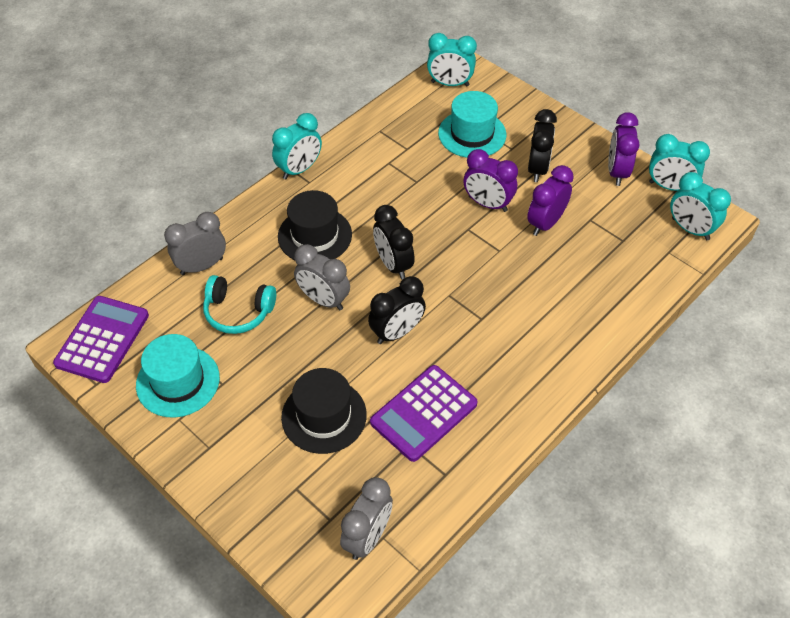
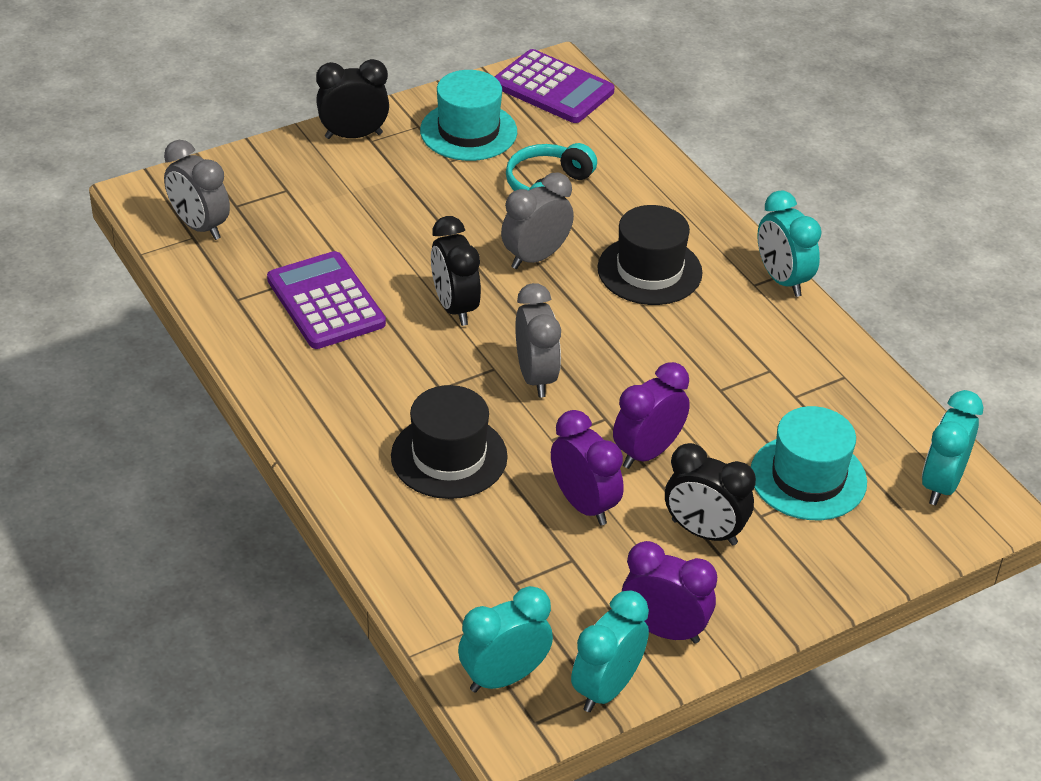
camera: 105 degrees right, 10 degrees down
(201, 266) = (634, 170): grey clock -> grey clock (536, 377)
(324, 416) = (365, 225): black hat -> black hat (449, 456)
(393, 264) = (568, 329): black clock -> black clock (353, 135)

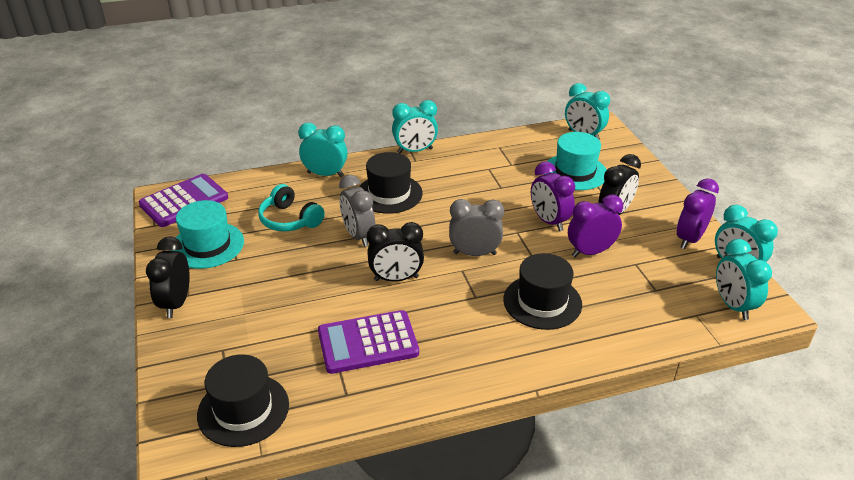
camera: 75 degrees left, 5 degrees down
(199, 226) = (243, 409): grey clock -> black hat
(672, 198) = (325, 174): none -> turquoise clock

